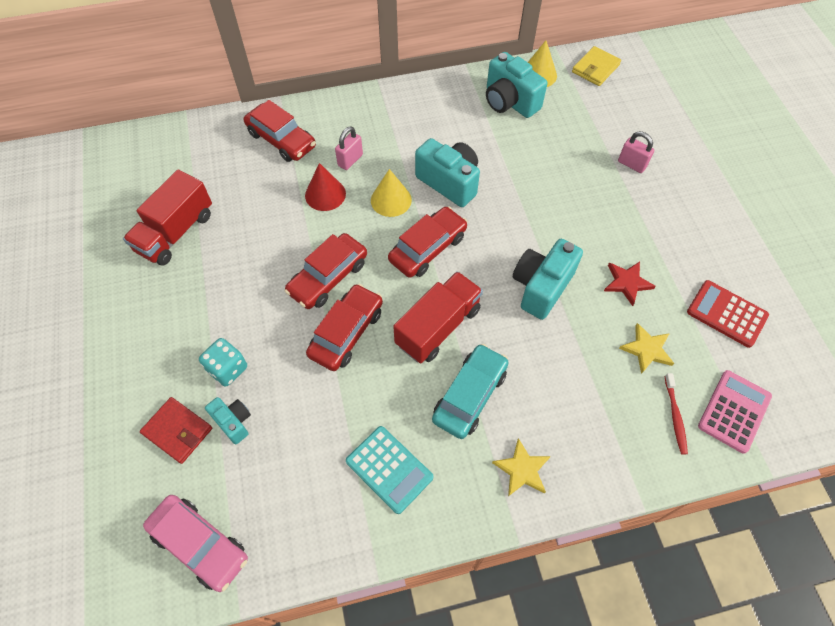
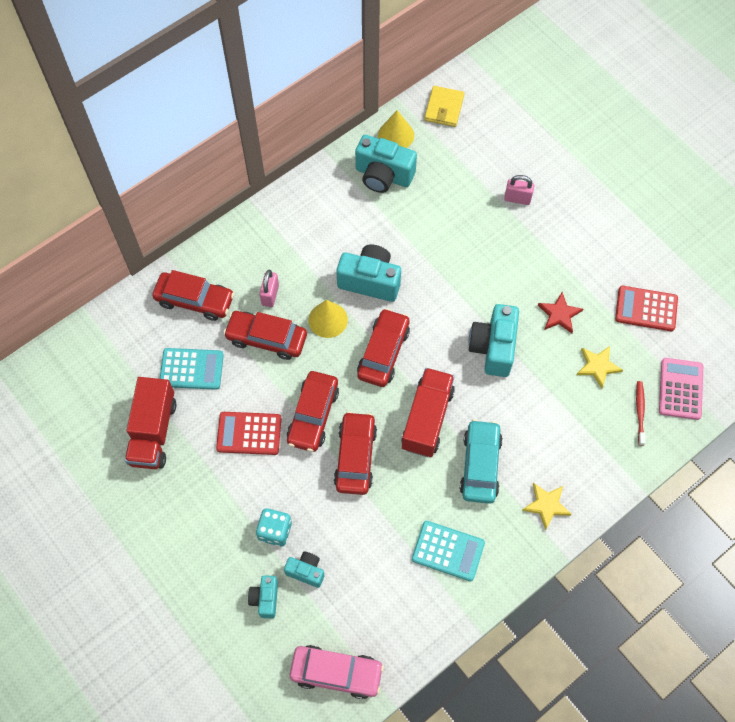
camera: 25 degrees left, 5 degrees up
(178, 431) = (265, 599): red wallet -> turquoise camera
(243, 193) = (191, 369): none -> turquoise calculator
(259, 269) = (249, 433): none -> red calculator
(325, 194) = (266, 338): red cone -> red car
(675, 416) = (640, 412): red toothbrush -> red toothbrush turned 150 degrees counterclockwise

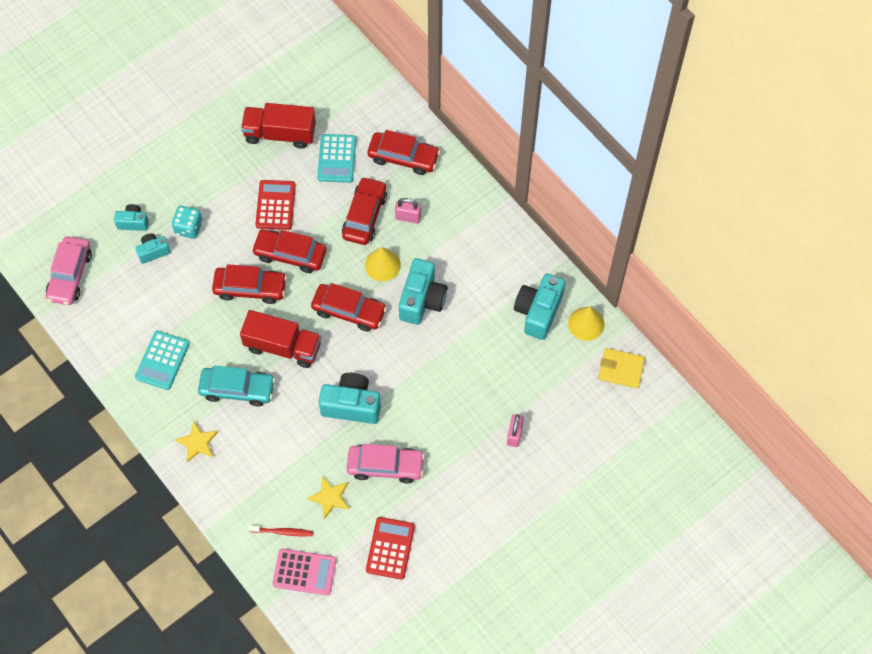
camera: 90 degrees right, 0 degrees up
(194, 300) = (403, 157): red car -> red car turned 90 degrees counterclockwise
(306, 571) = (153, 251): turquoise camera -> turquoise camera turned 135 degrees counterclockwise
(559, 314) = (385, 466): red star -> pink car

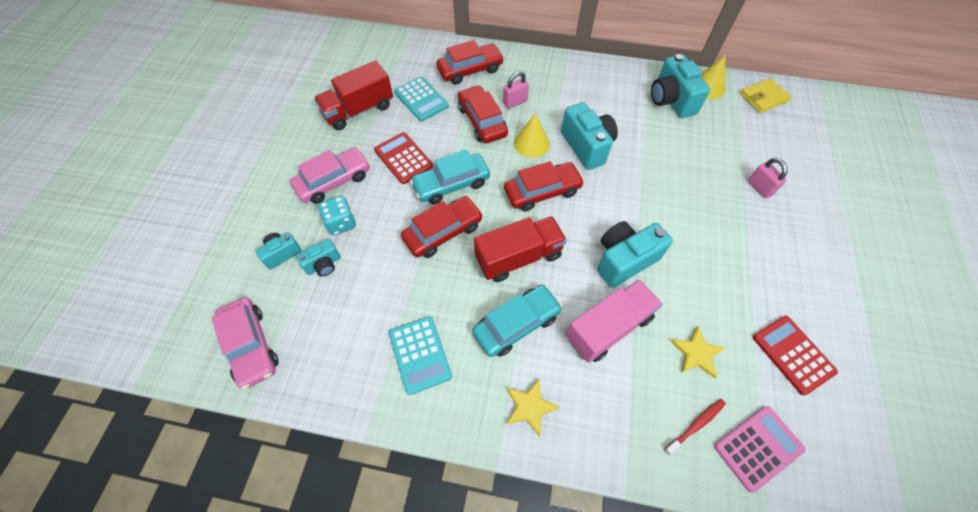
camera: 40 degrees left, 5 degrees down
(153, 251) = (323, 264): turquoise camera -> turquoise camera turned 150 degrees counterclockwise
(290, 254) = (451, 184): red car -> turquoise car
(292, 438) = (608, 327): none -> pink truck
(385, 466) = (705, 287): pink car -> pink car (334, 181)

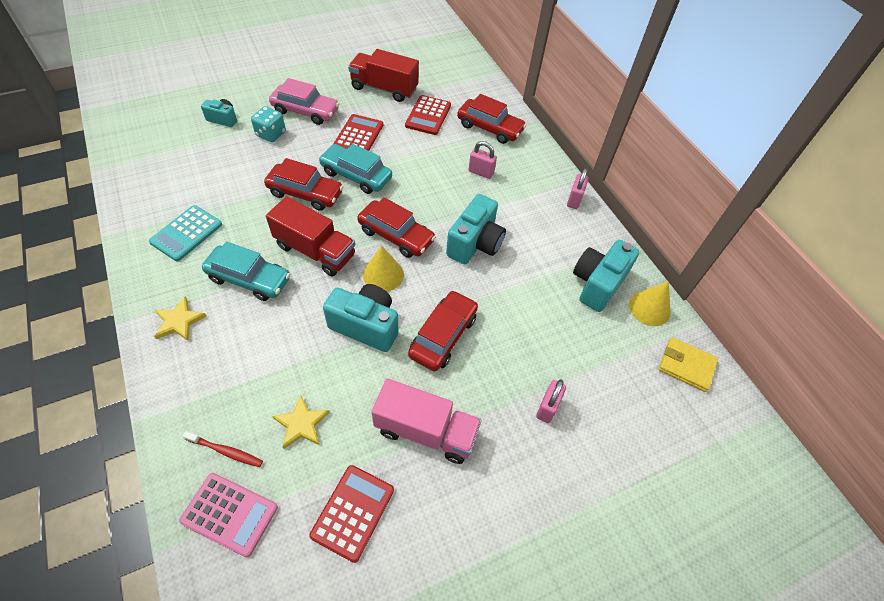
camera: 50 degrees right, 5 degrees down
(251, 346) = (142, 144): pink car -> none
(323, 264) = (228, 144): turquoise camera -> none
(421, 99) = (428, 115): turquoise calculator -> red calculator
(482, 121) = (439, 162): red car -> red car (443, 336)
(531, 143) = (444, 204): yellow cone -> yellow cone (383, 274)
(585, 67) = (574, 200): none -> pink padlock
(608, 327) = (286, 343): pink truck -> pink truck (426, 430)

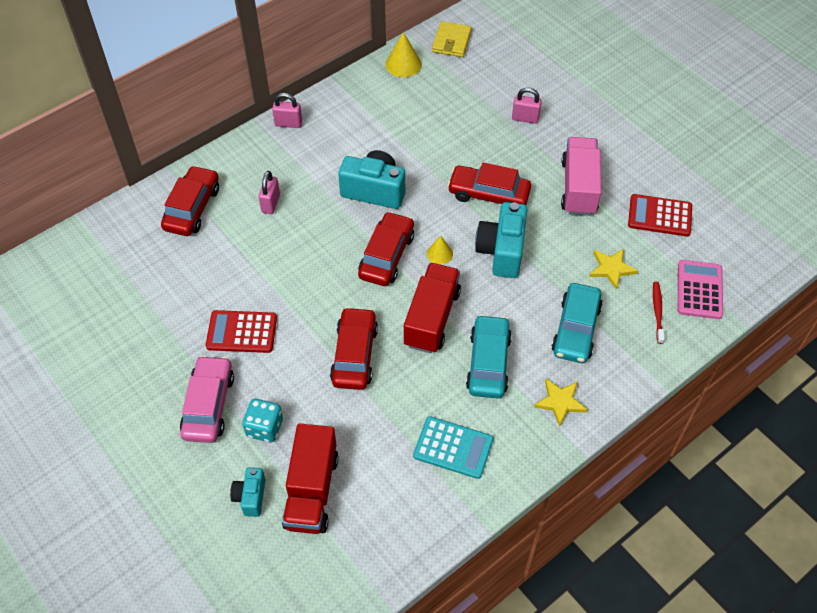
camera: 100 degrees left, 0 degrees up
(356, 175) = (310, 315): turquoise car -> turquoise car (575, 329)
(383, 274) = (439, 253): yellow cone -> yellow cone, size x0.63
(384, 88) = (140, 331): red truck -> red truck (312, 491)
(428, 115) = (185, 271): red calculator -> none
(597, 284) = (390, 98): turquoise camera -> none

